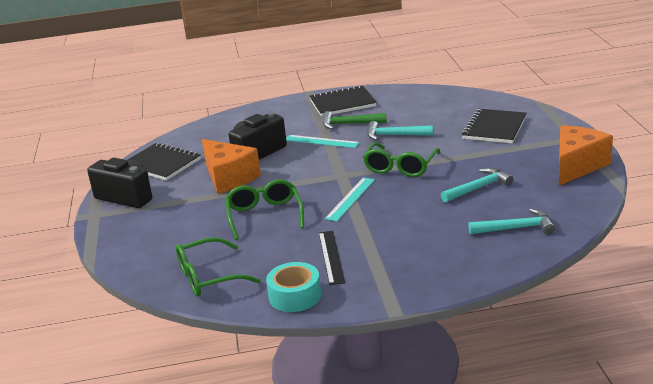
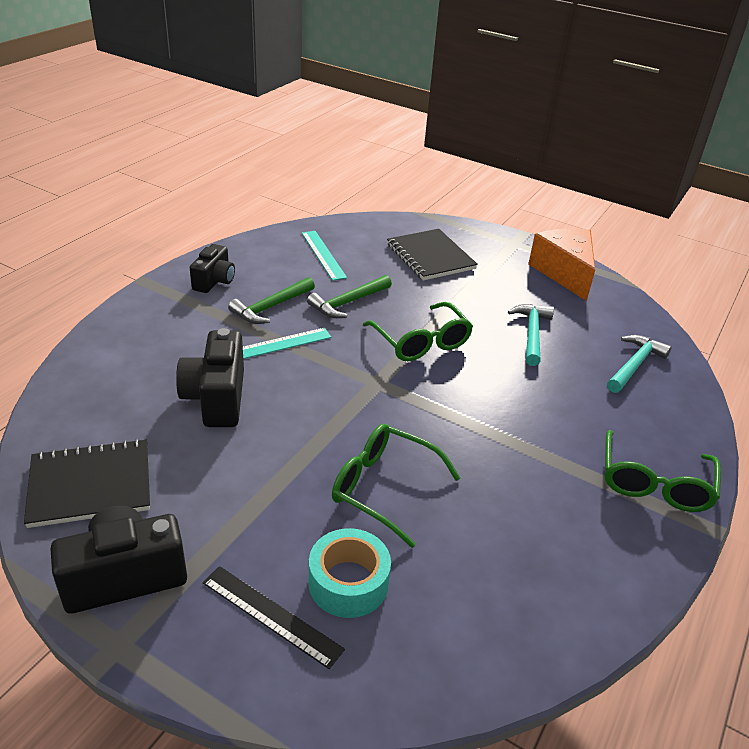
camera: 55 degrees left, 10 degrees up
(209, 277) = (474, 629): green glasses -> green glasses (654, 483)
(229, 178) = (241, 456): orange cheese -> none
(295, 296) = (607, 581): turquoise tape -> turquoise tape (348, 582)
(331, 257) = (550, 500): black ruler -> black ruler (271, 615)
(342, 103) = (214, 281): black notebook -> black camera
(350, 199) = (439, 409): turquoise ruler -> turquoise ruler (323, 255)
(395, 135) = (348, 303): turquoise hammer -> green hammer

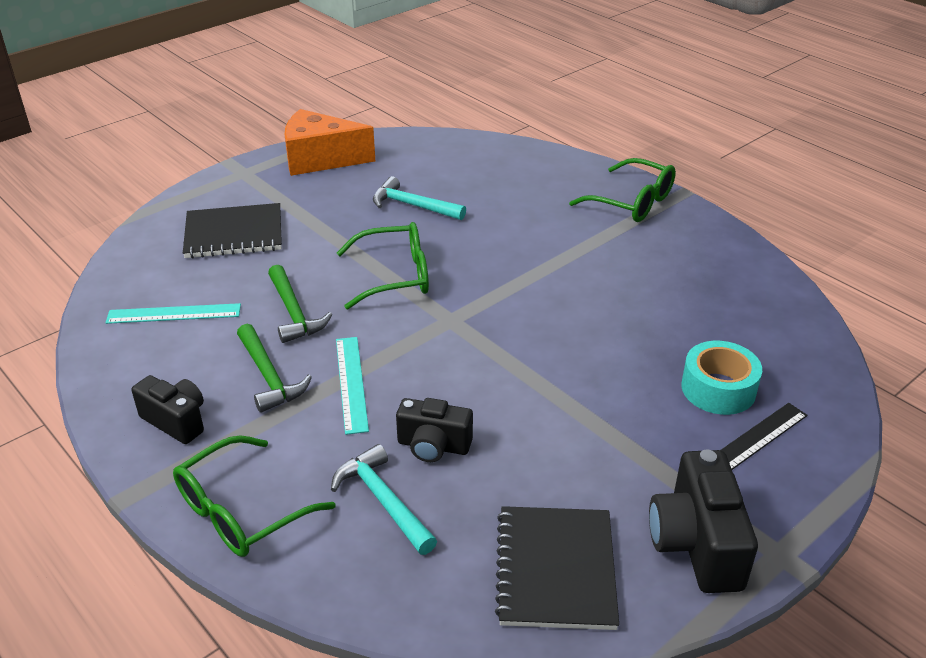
camera: 70 degrees left, 0 degrees up
(216, 398) = (433, 446): black camera -> black camera, size x0.65
(384, 488) = (608, 345): green glasses -> green glasses (242, 510)
(634, 365) = (483, 166): turquoise hammer -> turquoise hammer (383, 500)

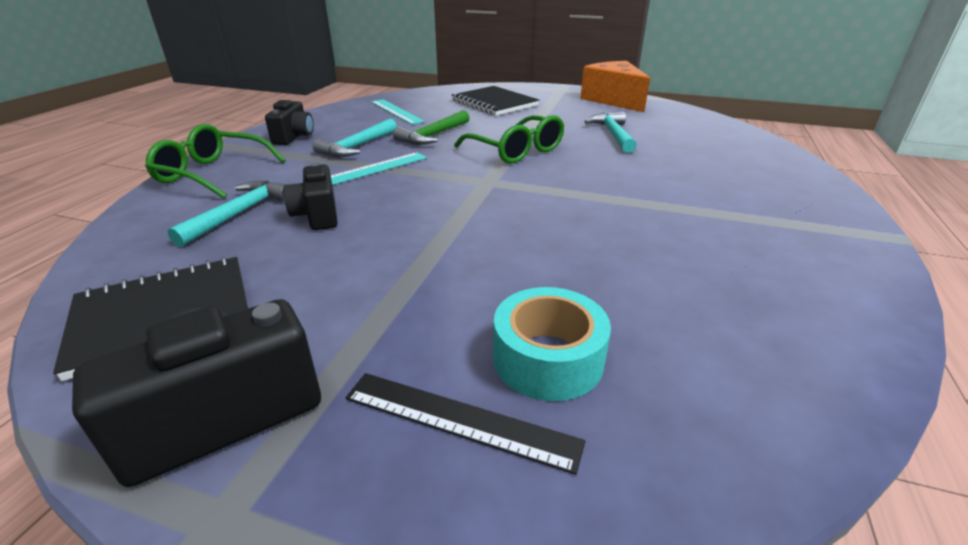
camera: 60 degrees right, 5 degrees down
(269, 377) = (357, 146): green hammer -> turquoise hammer
(632, 202) = (808, 213): green glasses -> none

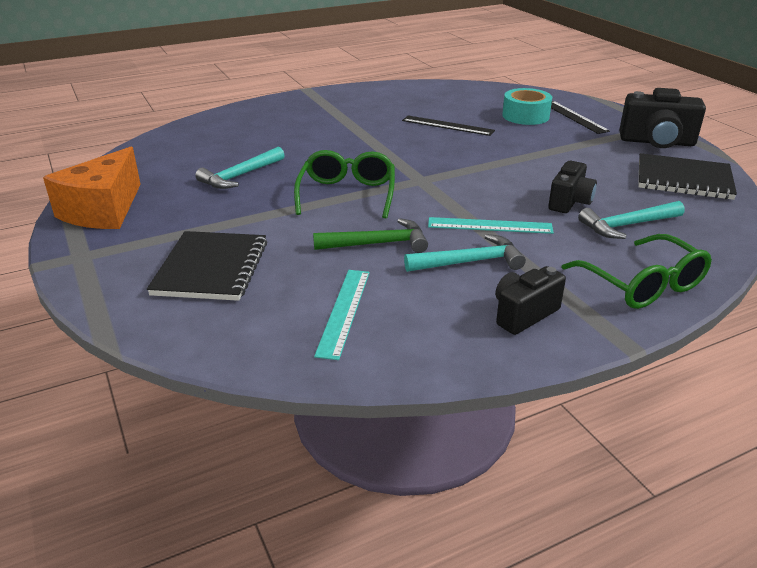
camera: 135 degrees left, 0 degrees up
(603, 262) = (447, 125): none -> black ruler

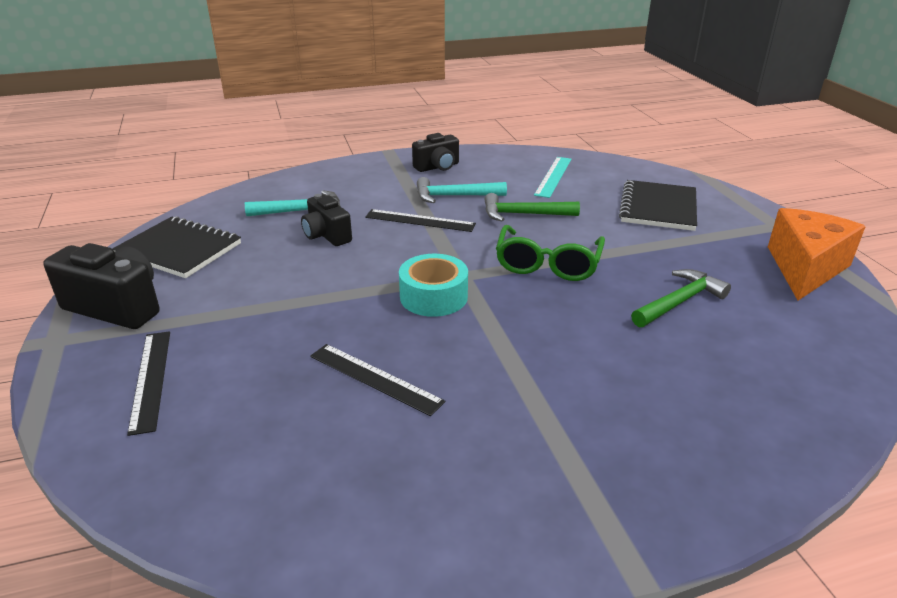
camera: 170 degrees left, 0 degrees up
(240, 176) = (679, 302): turquoise hammer -> green hammer
(490, 225) = (420, 220): turquoise ruler -> black ruler
(525, 116) = (226, 392): turquoise tape -> turquoise tape (433, 296)
(569, 202) = (326, 235): black camera -> black camera turned 75 degrees counterclockwise
(642, 284) = (344, 175): green glasses -> none

